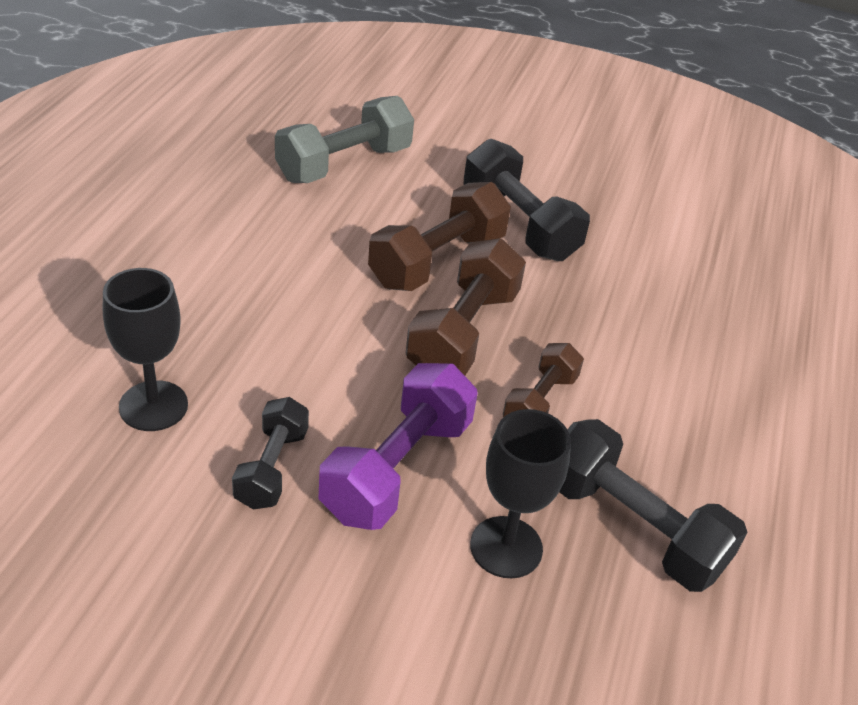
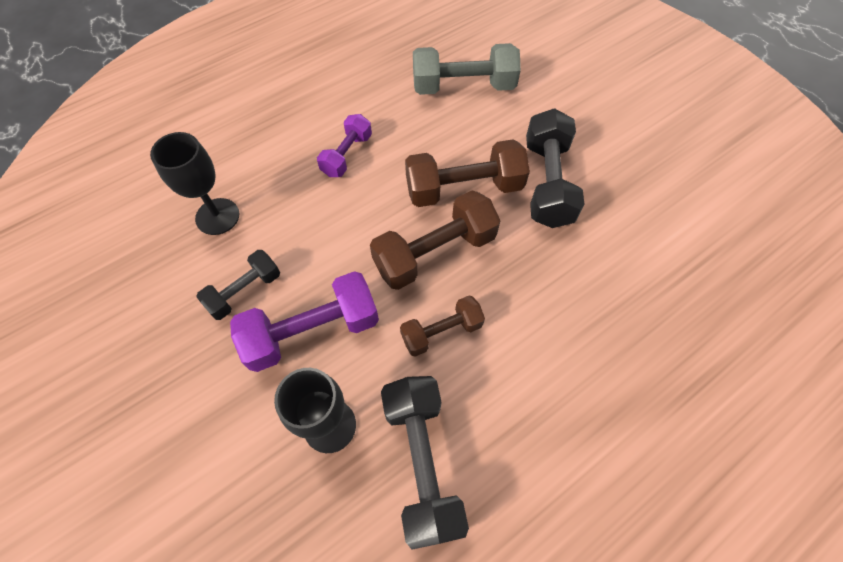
camera: 40 degrees right, 20 degrees up
(267, 277) = (347, 155): none -> purple dumbbell

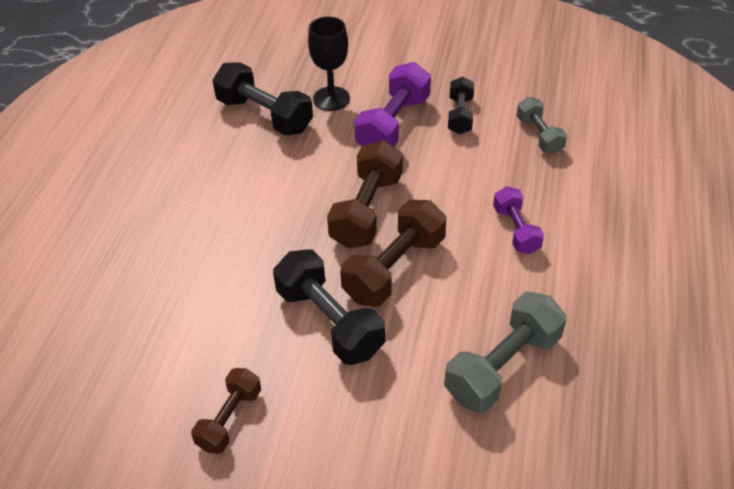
camera: 140 degrees right, 15 degrees down
(217, 216) = (539, 135): black goblet -> grey dumbbell
(441, 332) = (313, 172): brown dumbbell -> brown dumbbell (229, 419)

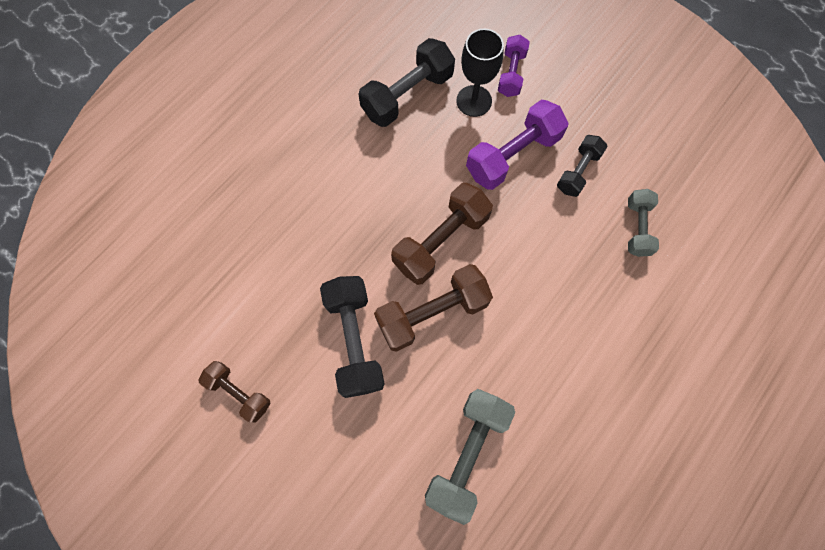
camera: 25 degrees right, 25 degrees up
(229, 419) = (239, 392): brown dumbbell -> brown dumbbell turned 75 degrees clockwise
(264, 115) = (407, 95): black dumbbell -> black dumbbell turned 75 degrees clockwise
(503, 366) = (467, 453): grey dumbbell -> grey dumbbell turned 45 degrees counterclockwise
(516, 230) = (555, 323): purple dumbbell -> purple dumbbell (511, 74)

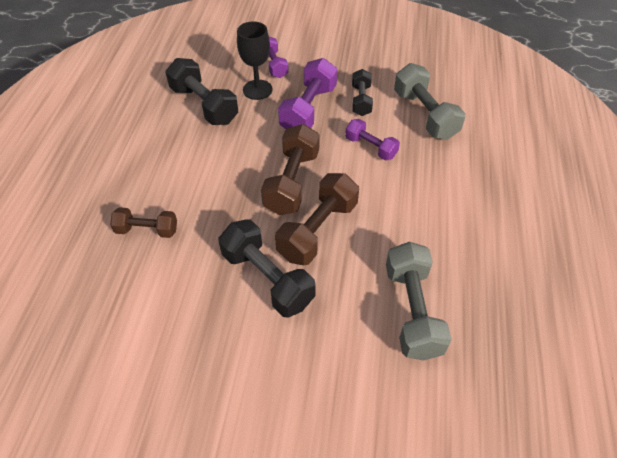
camera: 30 degrees left, 20 degrees down
(239, 392) = (188, 369): brown dumbbell -> brown dumbbell (147, 230)
(407, 95) = (204, 105): black dumbbell -> black dumbbell turned 60 degrees counterclockwise
(548, 240) = (371, 147): none -> purple dumbbell
(637, 228) = (424, 115): grey dumbbell -> grey dumbbell, size x1.65

